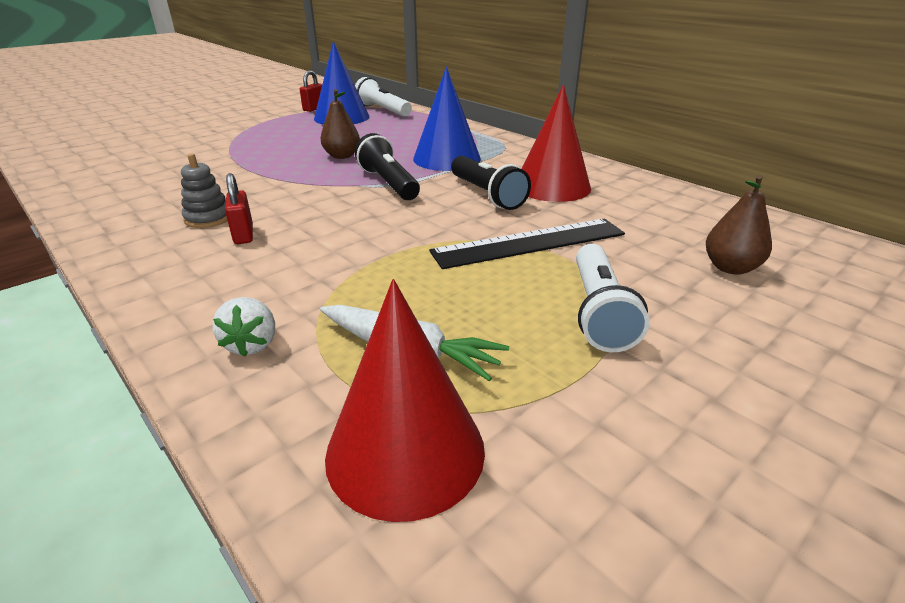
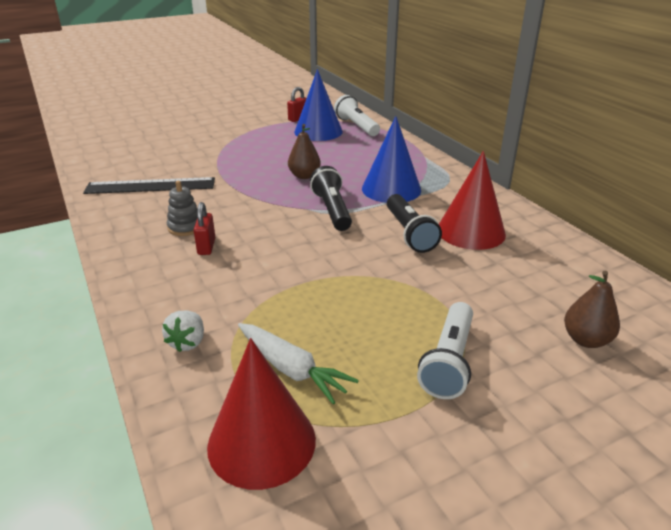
camera: 15 degrees right, 0 degrees up
(529, 243) = (423, 287): black ruler -> black ruler (150, 186)

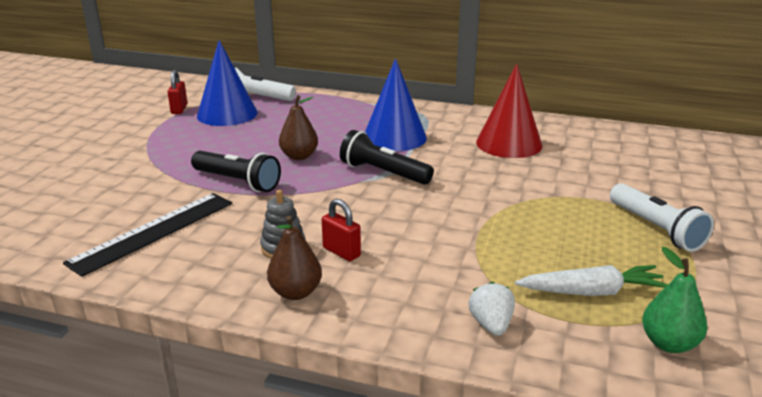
camera: 45 degrees left, 5 degrees down
(188, 342) = (491, 325): white strawberry -> white strawberry turned 150 degrees counterclockwise
(261, 442) = (669, 344): red cone -> green pear
(409, 233) = (473, 163): black flashlight -> black flashlight (237, 182)
(586, 340) = (686, 177): brown pear -> brown pear (295, 292)

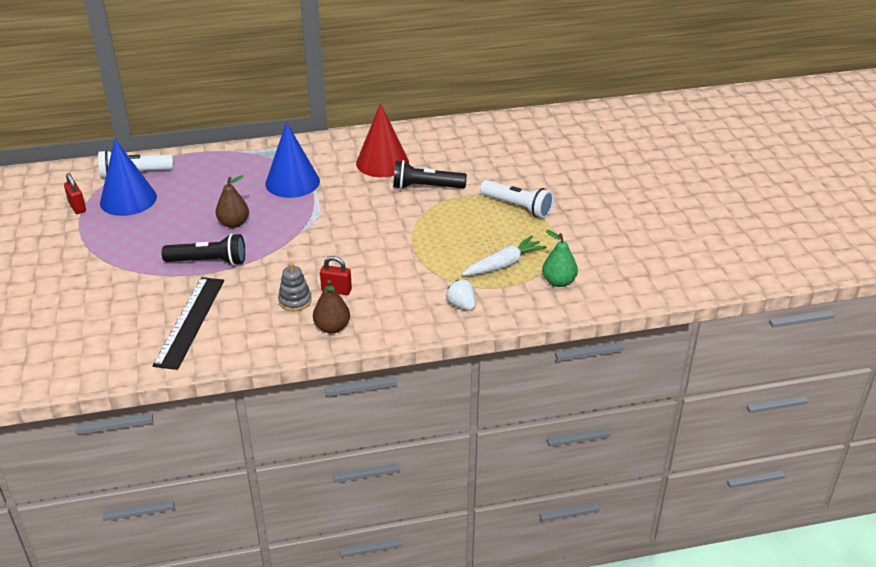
camera: 30 degrees left, 10 degrees up
(383, 173) = (311, 218): black flashlight -> black flashlight (426, 187)

